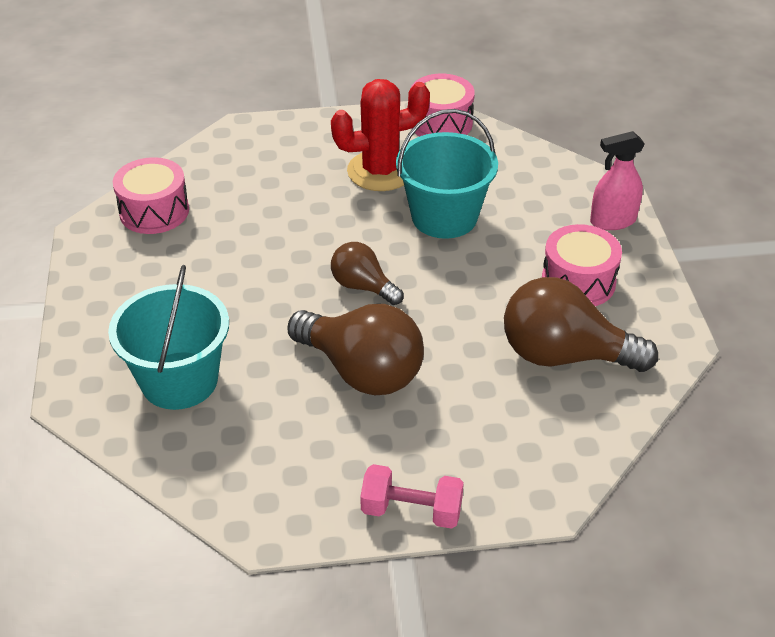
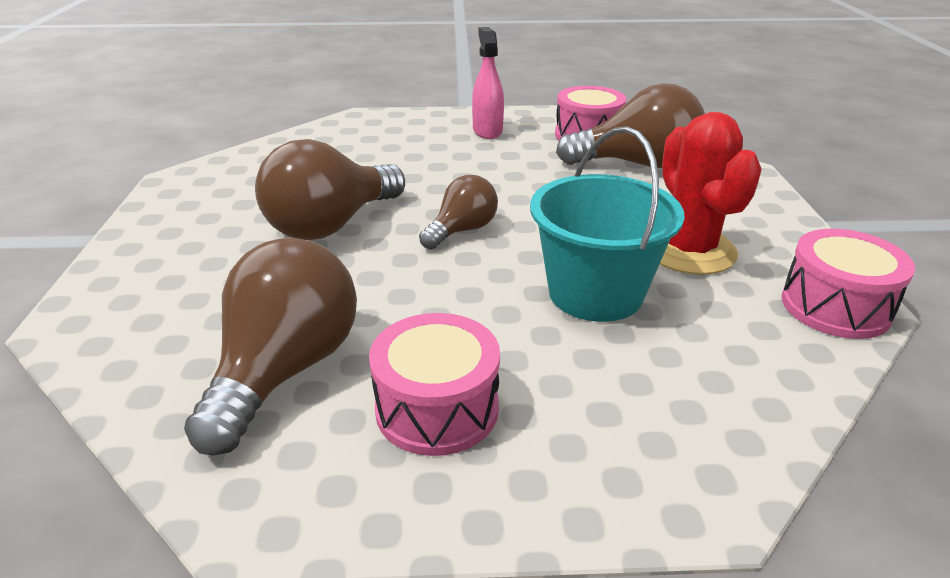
camera: 95 degrees right, 10 degrees down
(179, 380) = (361, 148): turquoise bucket -> none
(227, 184) = (637, 164): none -> brown light bulb
(411, 511) = (133, 242): pink dumbbell -> none
(612, 221) = (602, 483): pink spray bottle -> pink spray bottle (487, 131)

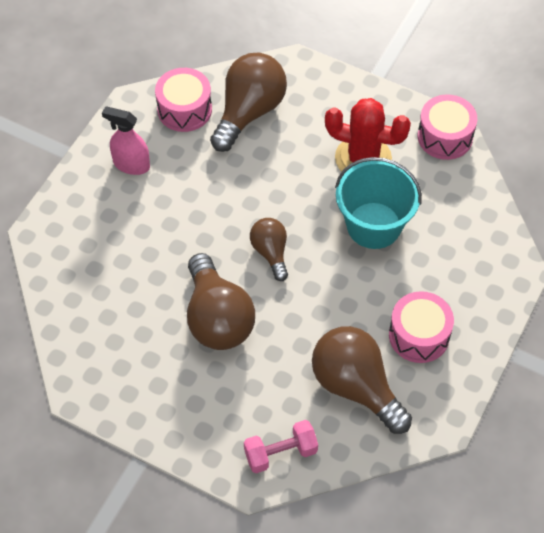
camera: 60 degrees left, 25 degrees up
(125, 336) = (280, 453): none -> pink dumbbell

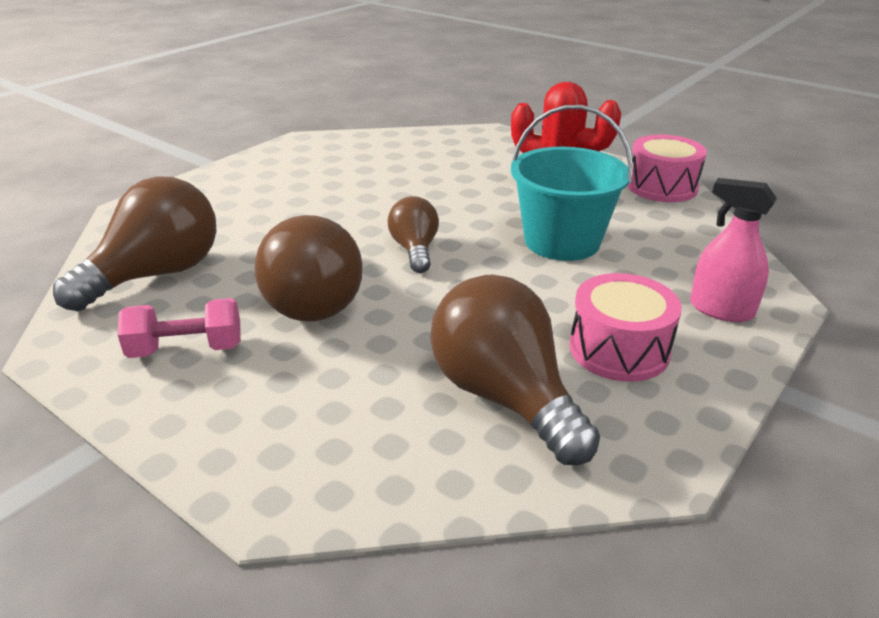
camera: 10 degrees right, 25 degrees down
(131, 164) = (276, 174): pink spray bottle -> pink spray bottle (721, 310)
(184, 109) = (357, 147): pink drum -> none
(249, 112) = (429, 154): brown light bulb -> brown light bulb (156, 275)
(280, 453) = (343, 469): pink dumbbell -> pink dumbbell (186, 349)

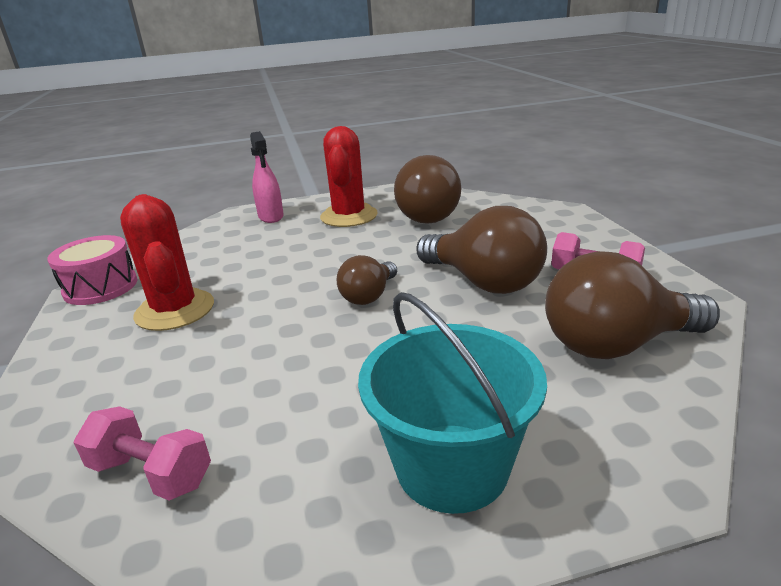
camera: 140 degrees left, 5 degrees down
(314, 299) = (484, 282): brown light bulb -> brown light bulb turned 105 degrees clockwise
(399, 145) = (151, 473): none -> pink dumbbell
(562, 241) = (263, 269): turquoise bucket -> turquoise bucket (452, 466)
(619, 349) = (349, 216): pink drum -> red cactus

